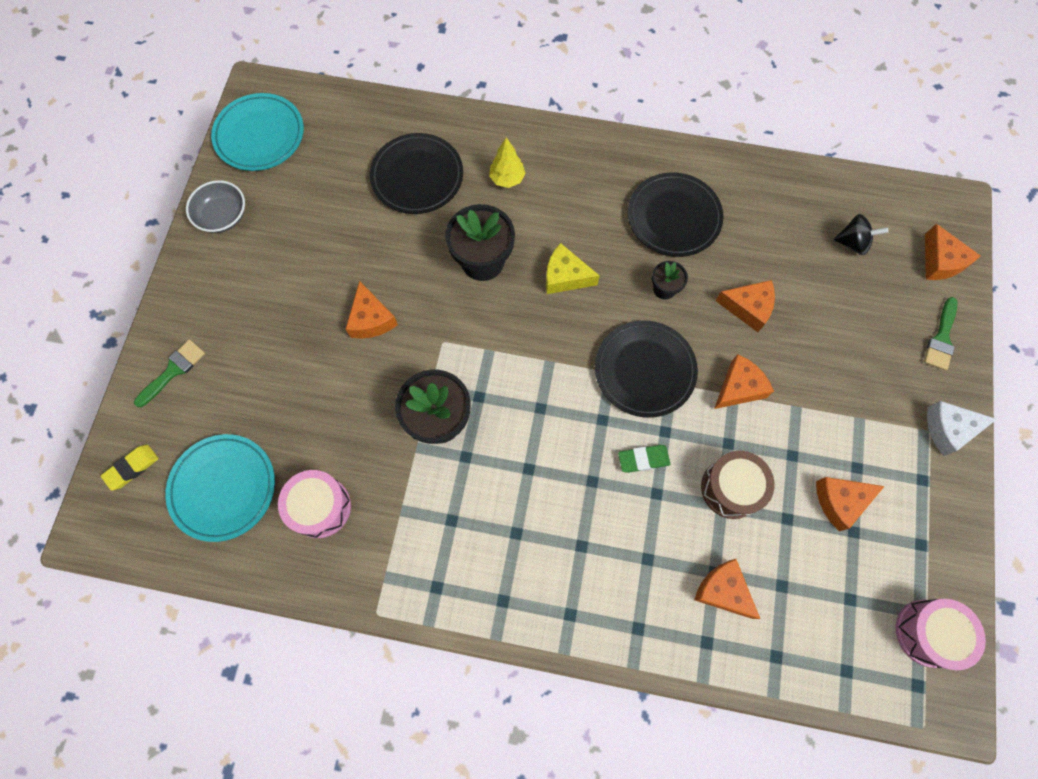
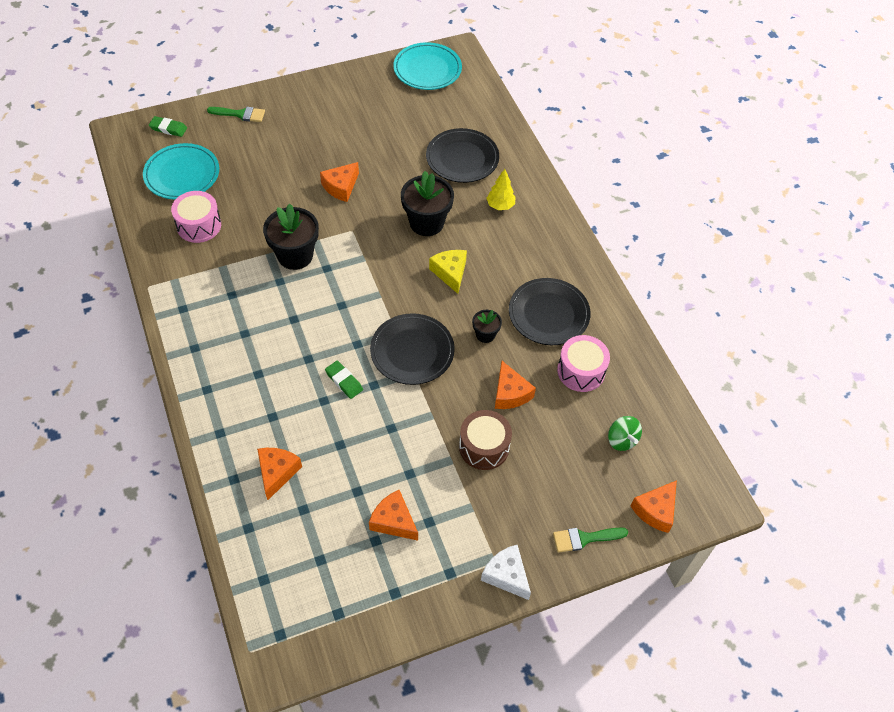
camera: 55 degrees right, 15 degrees down
(132, 468) = (168, 128): yellow eraser -> green eraser
(223, 216) = (357, 82): grey bowl -> none
(731, 488) = (357, 444): brown drum -> brown drum (484, 447)
(739, 387) = (440, 415): orange cheese -> none
(853, 243) = (622, 440): black spinning top -> green spinning top
(928, 633) = (325, 625): pink drum -> pink drum (581, 371)

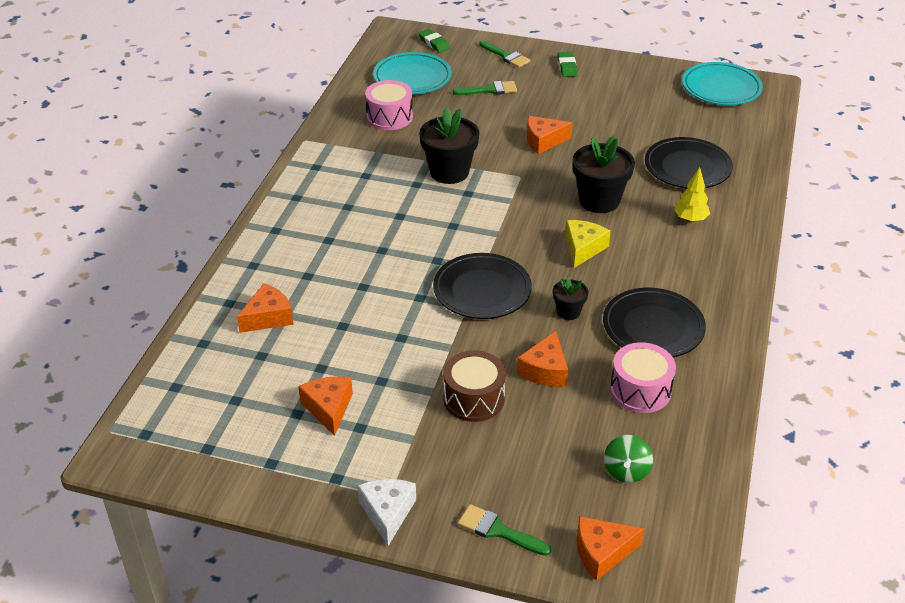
camera: 40 degrees right, 15 degrees down
(257, 156) = (490, 90): none -> green brush
(344, 381) = (396, 281): green eraser -> green eraser (567, 67)

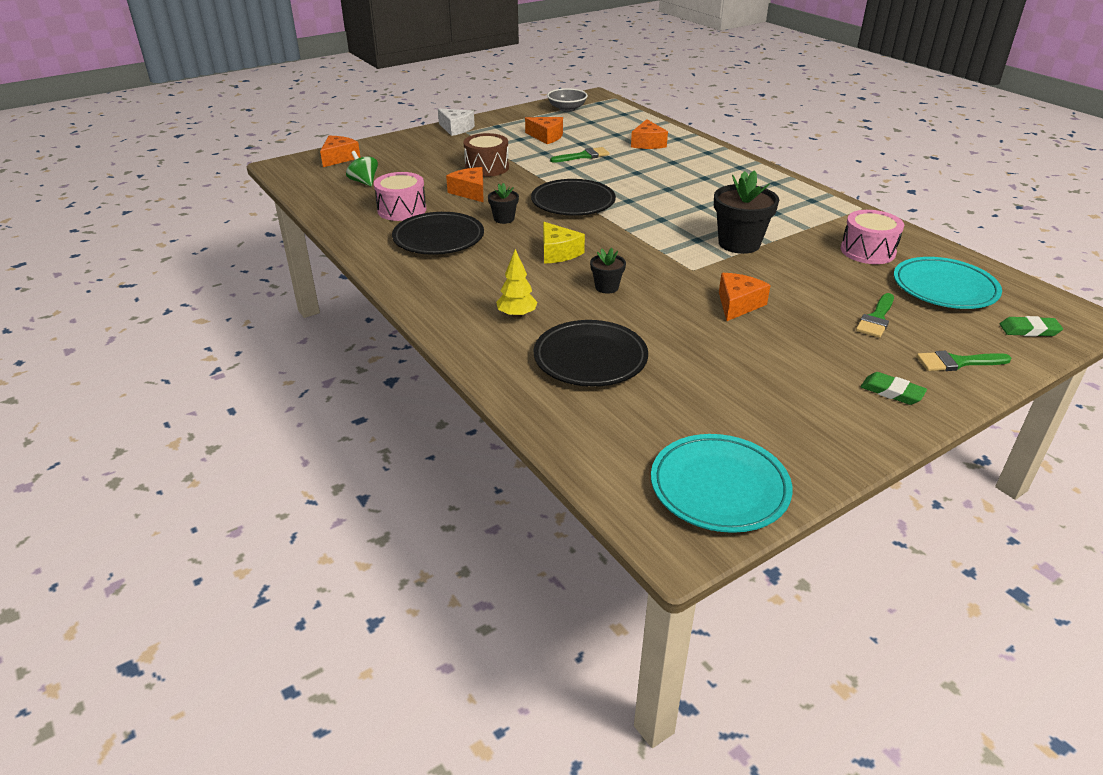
camera: 130 degrees right, 5 degrees down
(201, 451) = (567, 108): none -> grey bowl
(498, 531) = (398, 144): green brush -> green brush (583, 156)
(599, 201) = (606, 287): black flower pot -> black flower pot, size x0.52

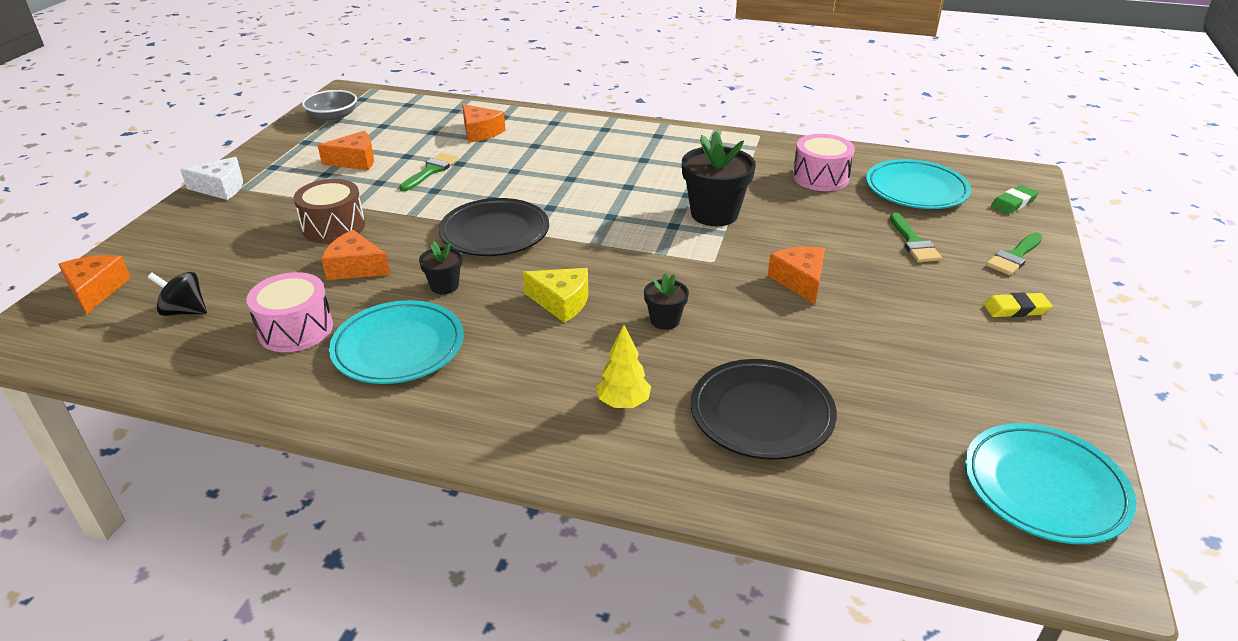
camera: 40 degrees left, 0 degrees up
(364, 182) = (184, 311): green spinning top -> black spinning top
(438, 238) = (398, 347): black plate -> turquoise plate
(892, 392) = (1015, 309): green eraser -> yellow eraser

